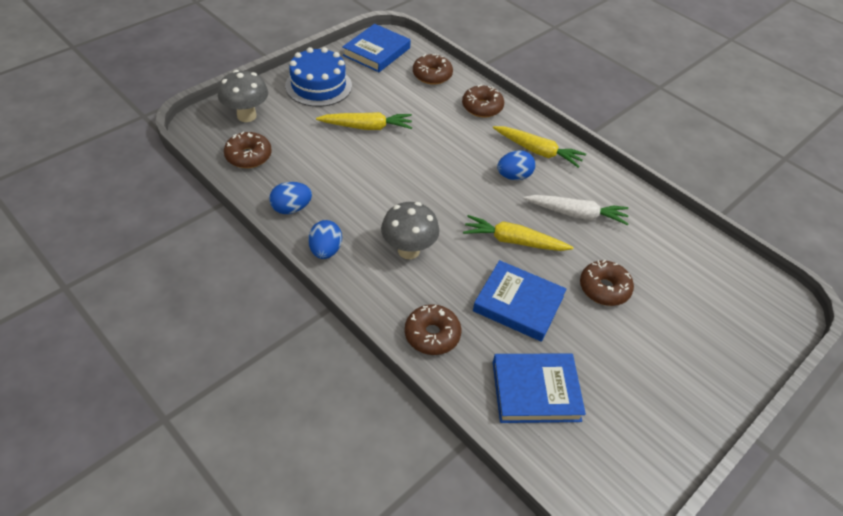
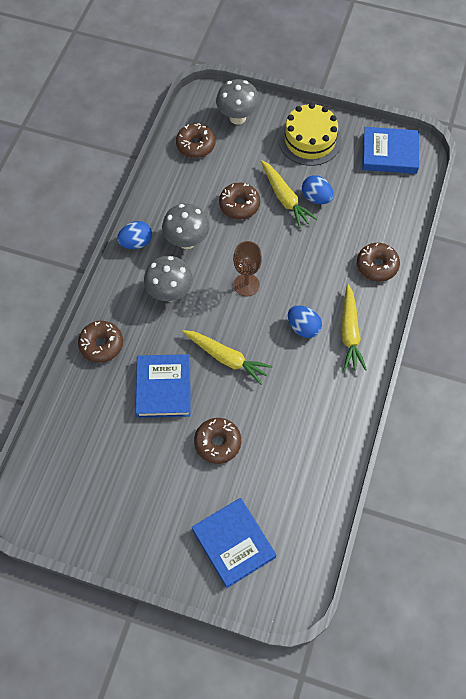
camera: 65 degrees right, 15 degrees up
(291, 208) = (162, 200): blue egg -> blue egg (316, 198)
(318, 86) = (310, 140): blue cake -> yellow cake
(357, 211) = (187, 241): none -> grey mushroom
(432, 75) = (391, 208): brown donut -> brown donut (239, 205)
(441, 192) = (246, 285): none -> brown goblet
(513, 241) = (226, 358): yellow carrot -> yellow carrot turned 135 degrees clockwise
(535, 391) = (91, 430): blue book -> blue book (233, 543)
(576, 214) = (290, 392): white carrot -> none

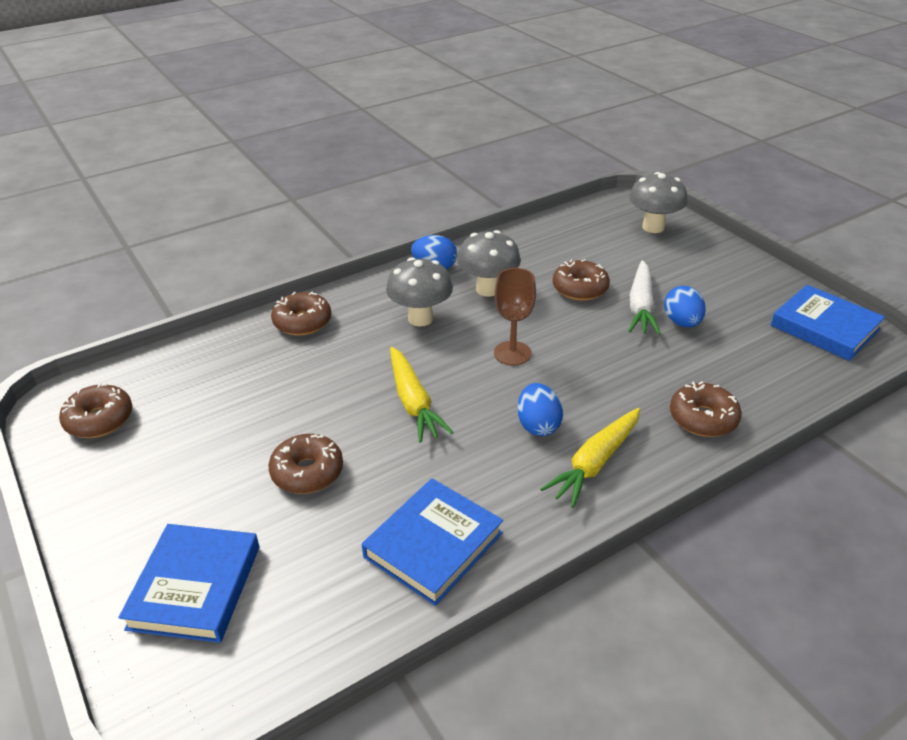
camera: 40 degrees right, 25 degrees down
(163, 388) = (315, 388): blue book -> blue book (433, 545)
(195, 145) = (583, 228): brown donut -> brown donut (99, 419)
(285, 198) = (641, 306): yellow carrot -> white carrot
(310, 140) = (724, 275): yellow cake -> none

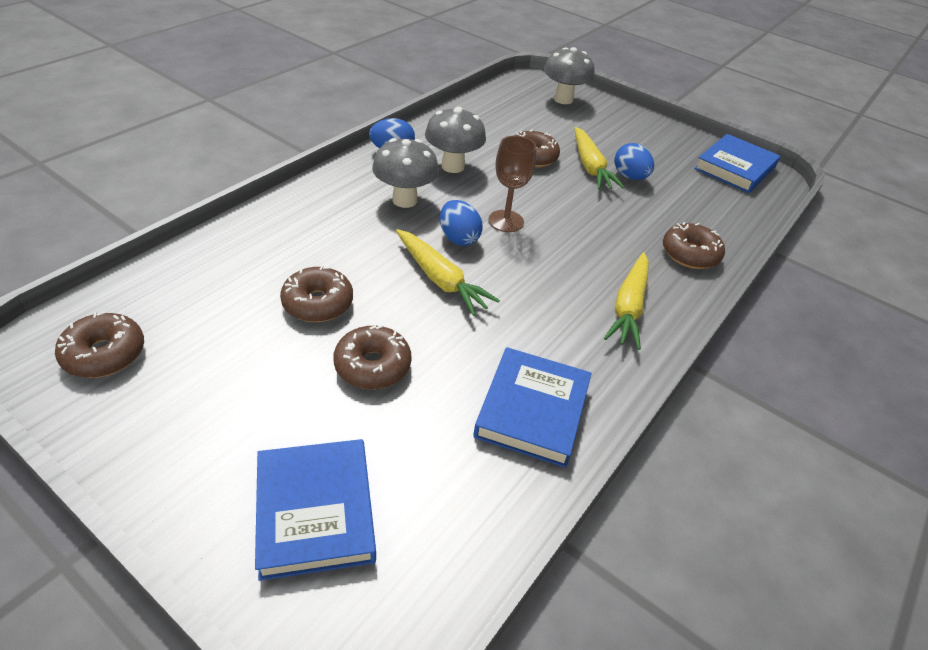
camera: 25 degrees left, 5 degrees up
(302, 322) = (287, 218): brown donut -> brown donut (318, 303)
(538, 425) = (563, 282): blue egg -> blue egg (458, 238)
(641, 306) = (590, 167): white carrot -> yellow carrot
(824, 327) = (735, 168): blue book -> blue book turned 75 degrees counterclockwise

